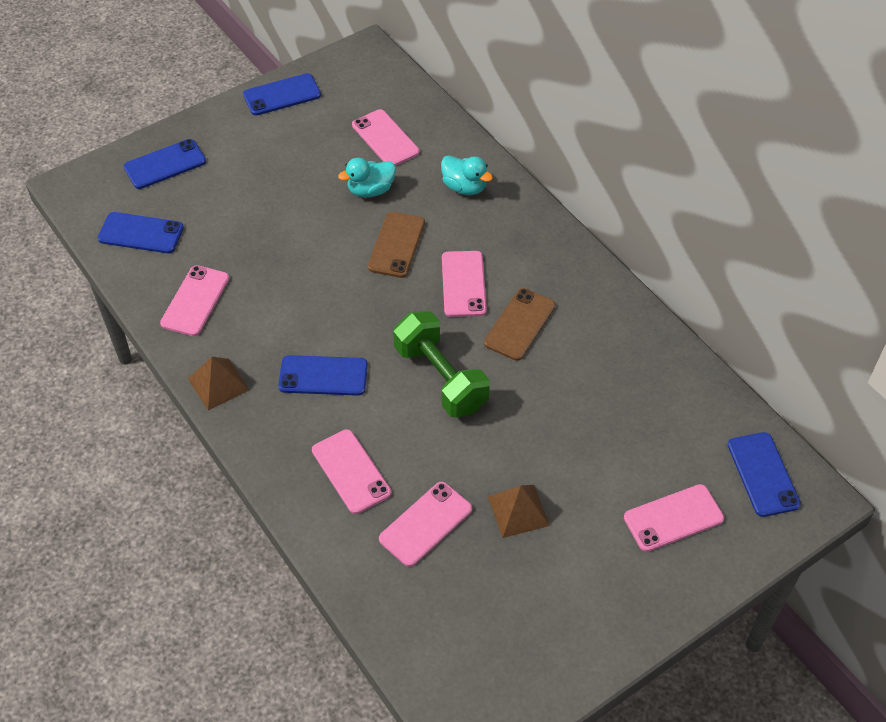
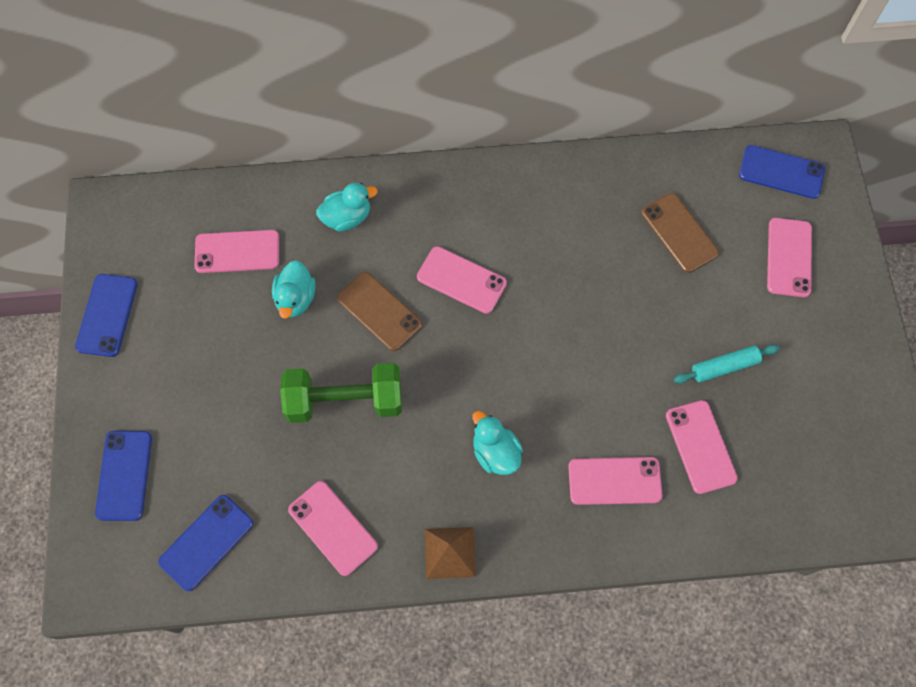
camera: 60 degrees left, 15 degrees up
(323, 376) = (495, 452): blue phone -> turquoise duck
(440, 378) = (555, 354): green dumbbell -> green dumbbell (345, 401)
(518, 510) = (724, 367): brown pyramid -> turquoise rolling pin
(520, 324) = (534, 260): brown phone -> brown phone (679, 233)

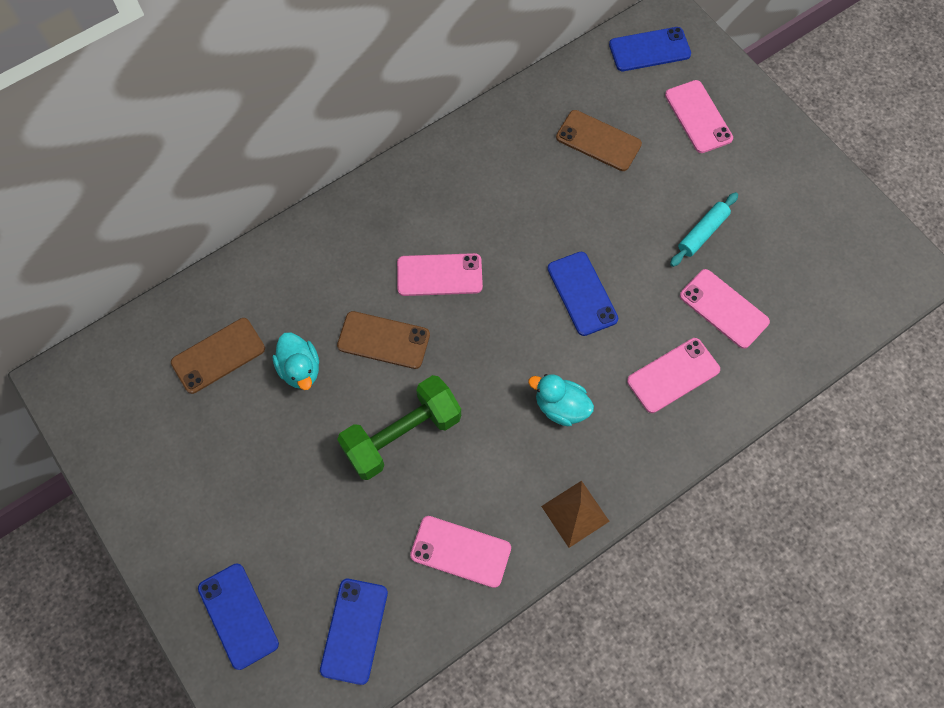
camera: 30 degrees left, 0 degrees up
(107, 315) = (127, 479): blue phone -> blue phone (582, 293)
(237, 252) = (218, 355): pink phone -> brown phone
(347, 217) = (302, 273): turquoise duck -> none

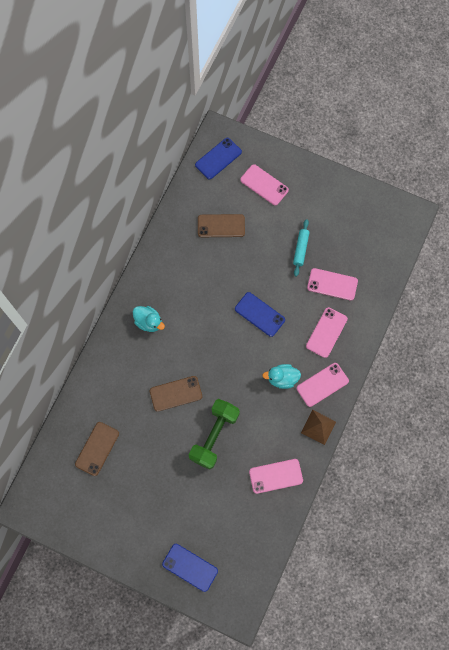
camera: 30 degrees left, 5 degrees up
(300, 369) = (143, 432): turquoise duck -> turquoise duck (149, 322)
(354, 630) = (248, 541): blue phone -> none
(439, 275) = (183, 344): pink phone -> pink phone (322, 384)

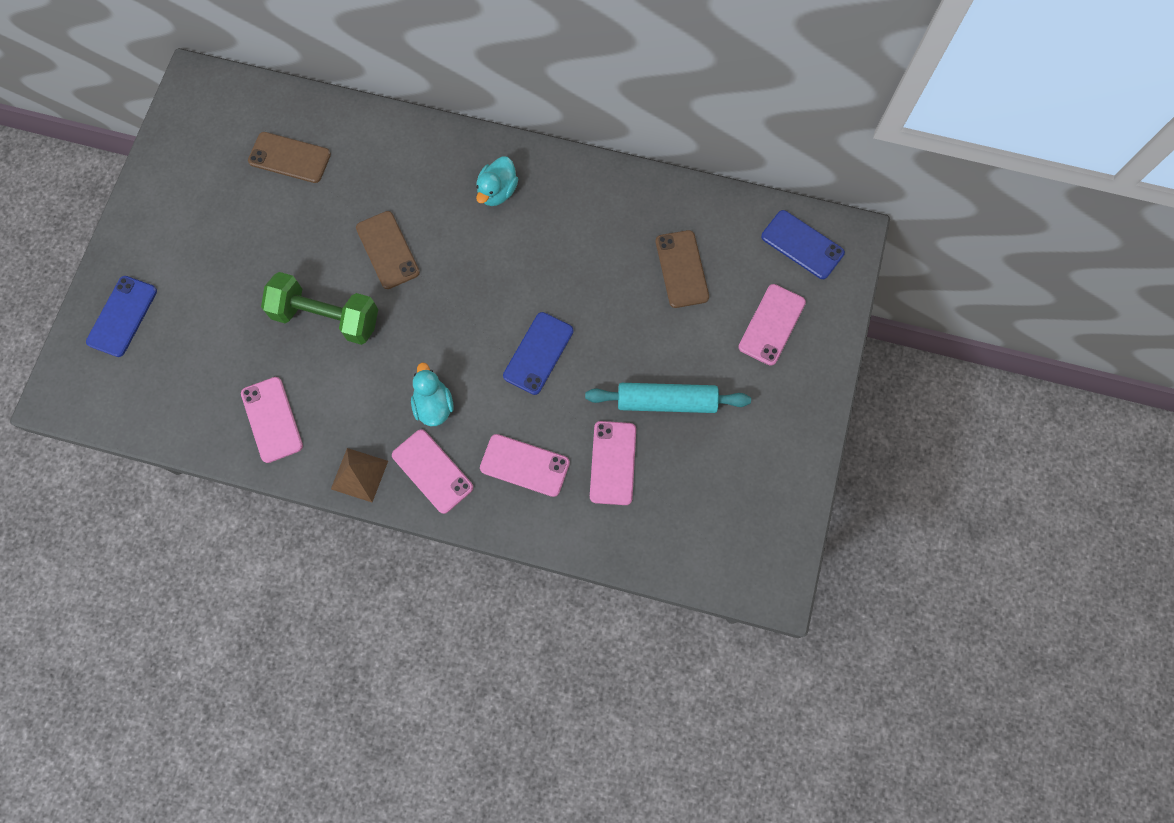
camera: 80 degrees right, 0 degrees up
(300, 249) = (666, 401): turquoise rolling pin -> turquoise rolling pin, size x1.54

